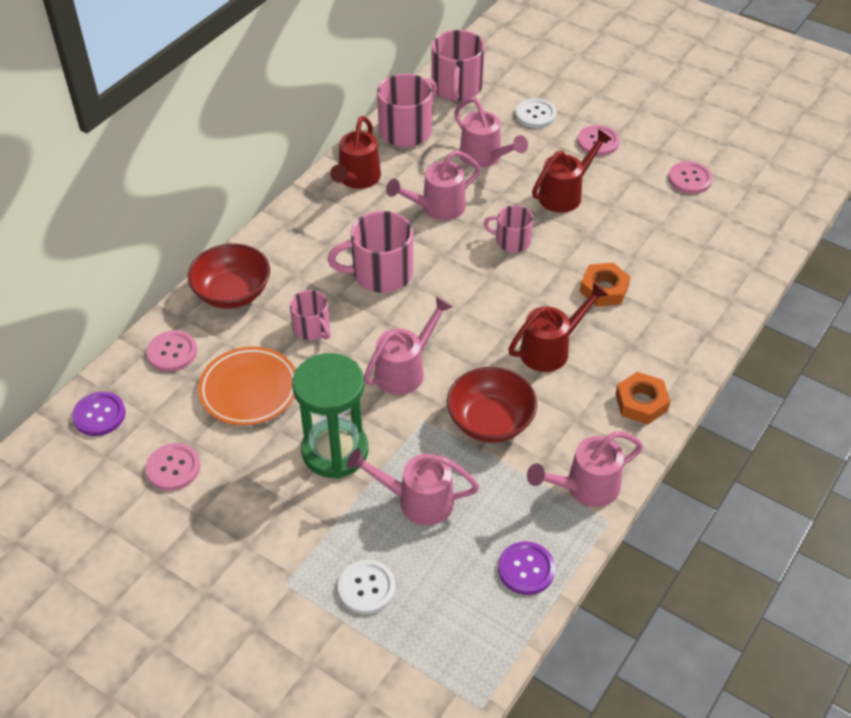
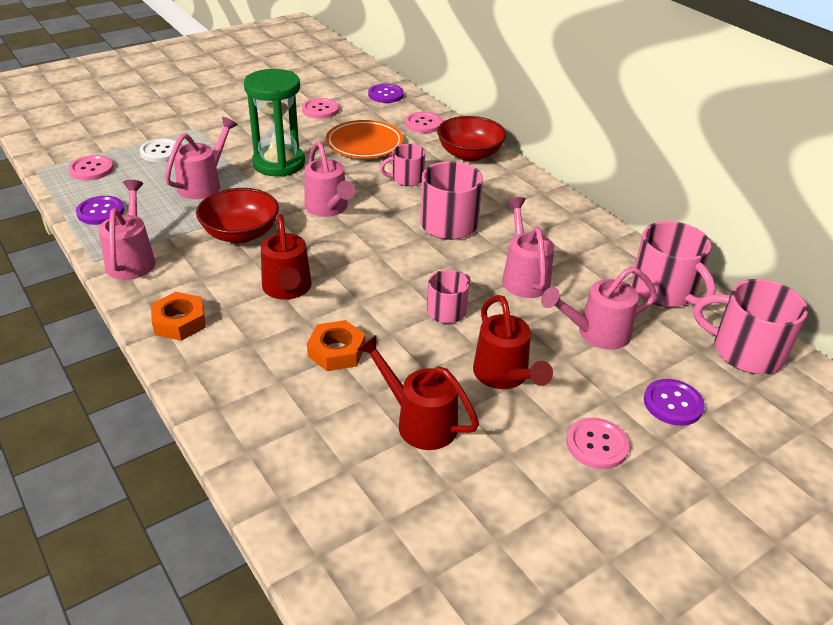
camera: 110 degrees right, 10 degrees down
(357, 179) = (590, 241): red watering can -> red watering can (419, 422)
(535, 115) = (673, 403): white button -> purple button
(690, 179) = (481, 512): pink button -> pink button (91, 169)

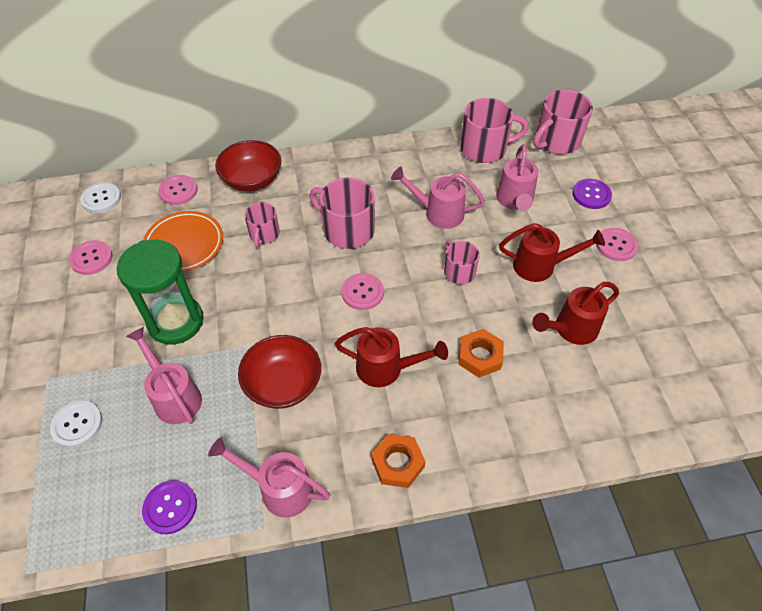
camera: 65 degrees left, 15 degrees up
(91, 169) = (68, 505): pink button -> pink button (362, 292)
(328, 208) = (279, 304): pink watering can -> none
(386, 95) = (101, 199): purple button -> white button

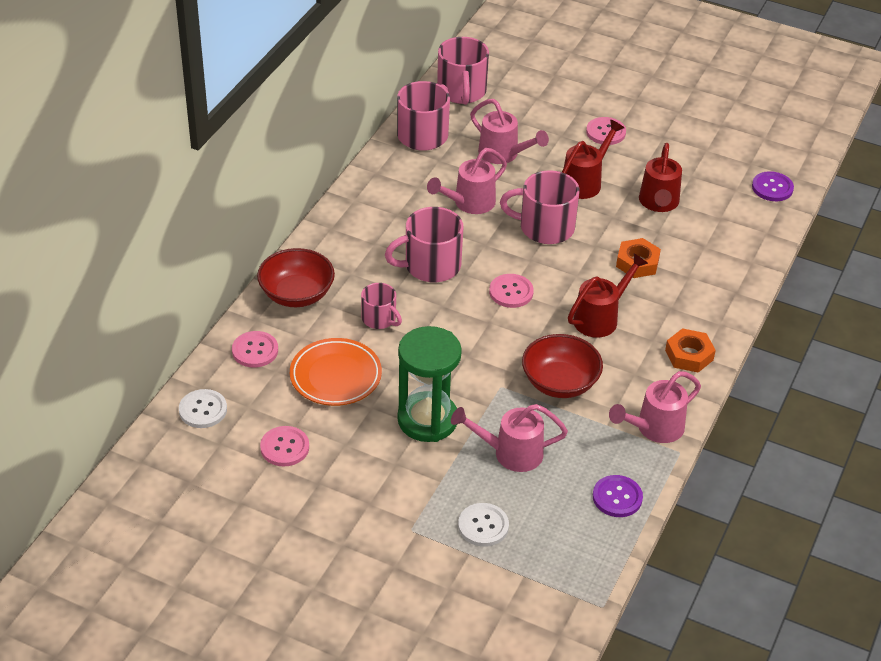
camera: 55 degrees left, 10 degrees down
(459, 271) = (545, 227): pink mug -> pink mug, size x1.68
(591, 195) = (542, 111): purple button -> purple button (772, 188)

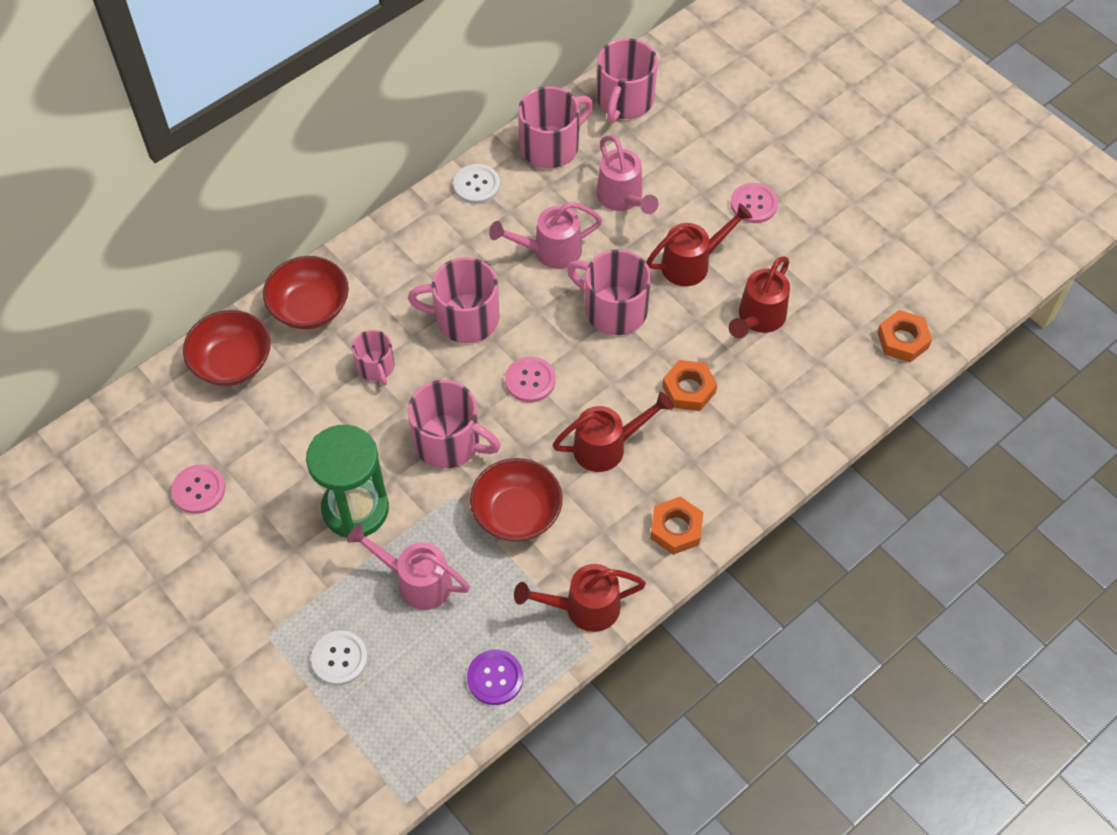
camera: 25 degrees right, 15 degrees up
(203, 410) = (145, 416): white button -> white button (476, 185)
(255, 350) = (232, 363): pink button -> red bowl
(335, 376) = (294, 422): orange plate -> none
(473, 351) = (449, 442): none -> pink mug
(654, 428) = (584, 608): pink watering can -> red watering can
(772, 188) = (903, 340): purple button -> orange nut

